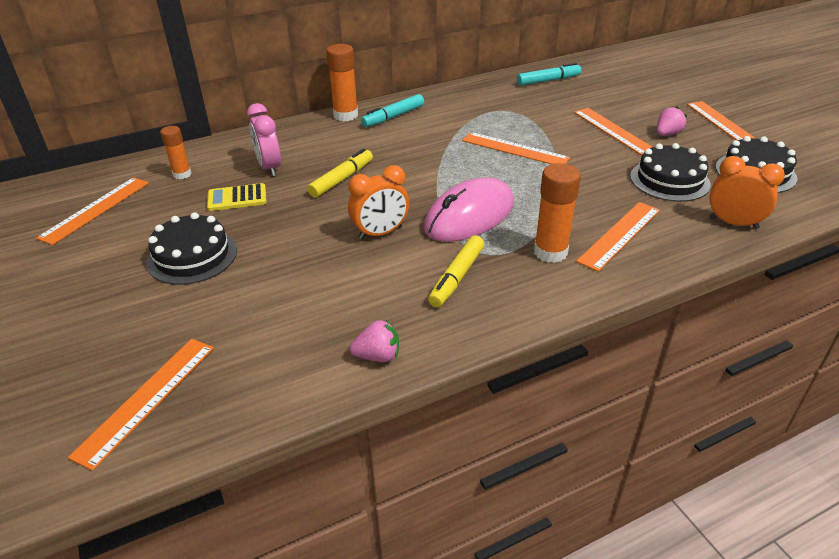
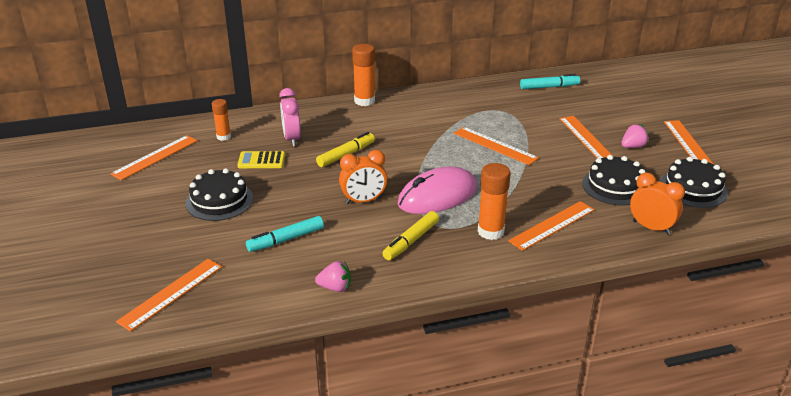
camera: 10 degrees right, 5 degrees down
(393, 117) = (403, 106): turquoise marker -> turquoise marker (286, 239)

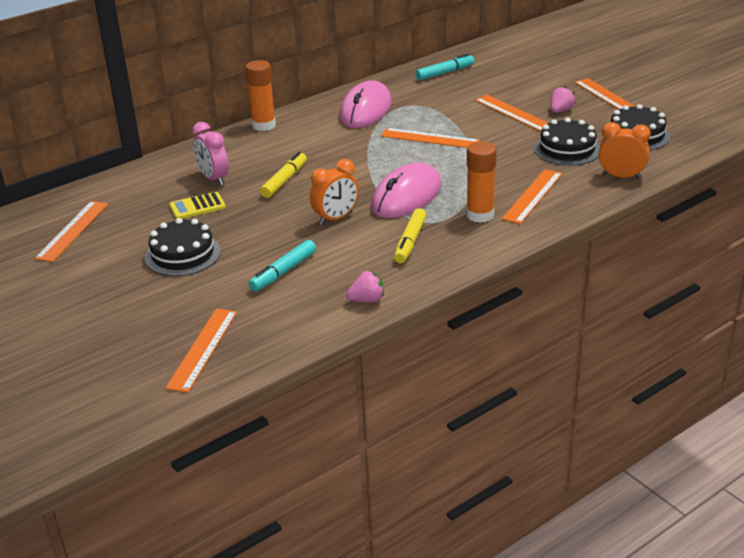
camera: 20 degrees left, 0 degrees up
(223, 137) = (135, 193): orange glue stick -> none
(457, 106) = (365, 110): none -> pink mouse

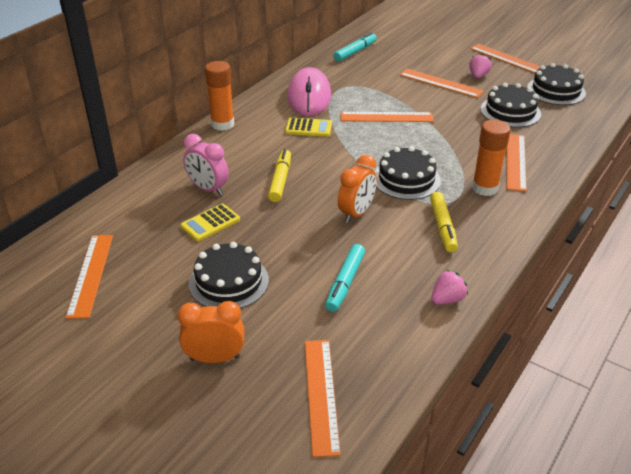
camera: 20 degrees left, 5 degrees up
(344, 139) = (308, 128): none -> yellow calculator
(406, 196) = (406, 179): pink mouse -> black cake
(621, 176) = (573, 131): orange clock -> orange clock (215, 358)

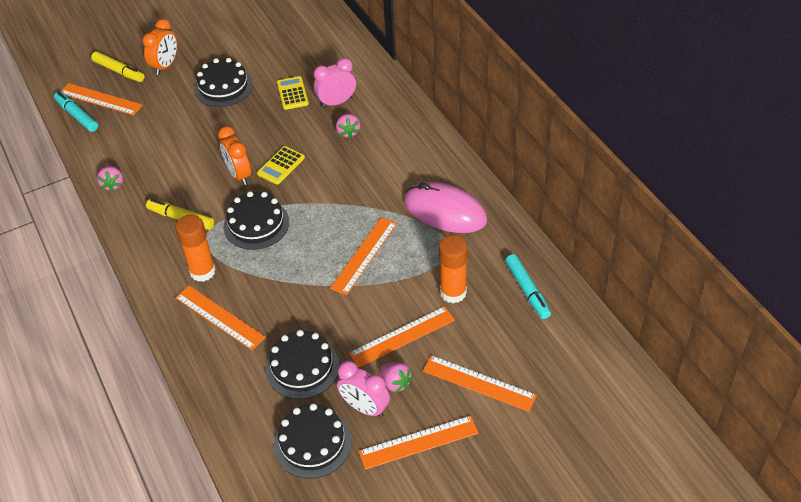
camera: 120 degrees right, 10 degrees up
(91, 274) = (283, 30): orange ruler -> orange ruler (478, 383)
(222, 124) = (431, 135): orange glue stick -> orange glue stick (453, 292)
(248, 168) = (348, 132): none -> pink strawberry
(280, 180) = (316, 145): yellow marker -> yellow marker (119, 71)
(308, 128) = (384, 190): yellow calculator -> yellow calculator (281, 166)
(345, 283) = (173, 140): turquoise marker -> turquoise marker (77, 115)
(509, 81) = (365, 408): none -> pink clock

